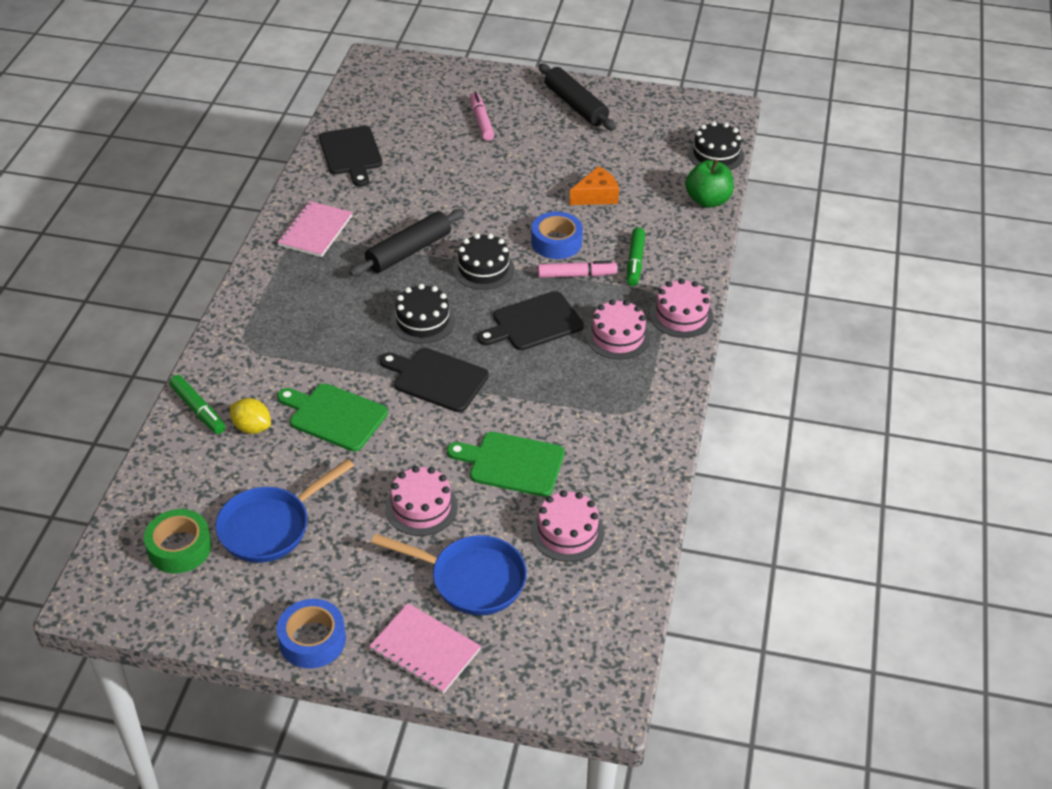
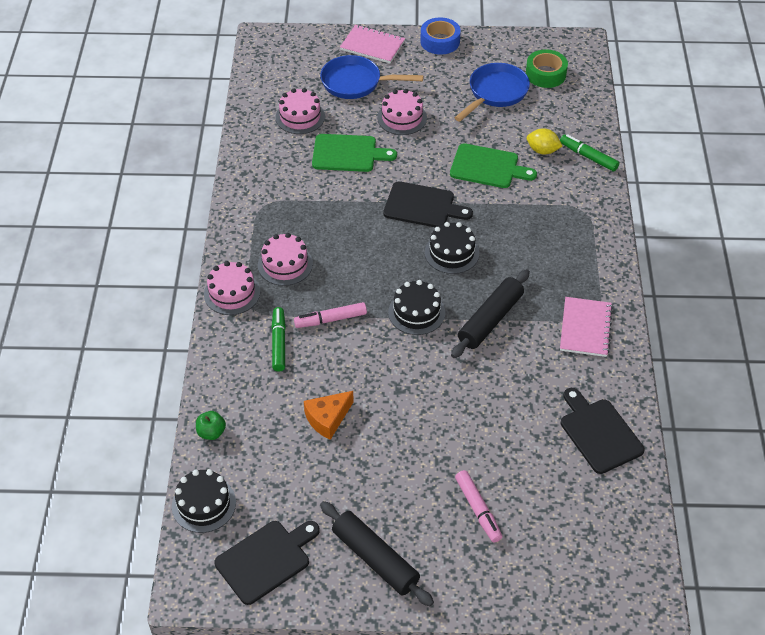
camera: 170 degrees right, 5 degrees up
(533, 323) = (358, 266): black cutting board -> black cutting board (266, 559)
(556, 242) = (356, 353): blue tape -> none
(707, 200) = (211, 432): green apple -> green apple, size x0.59

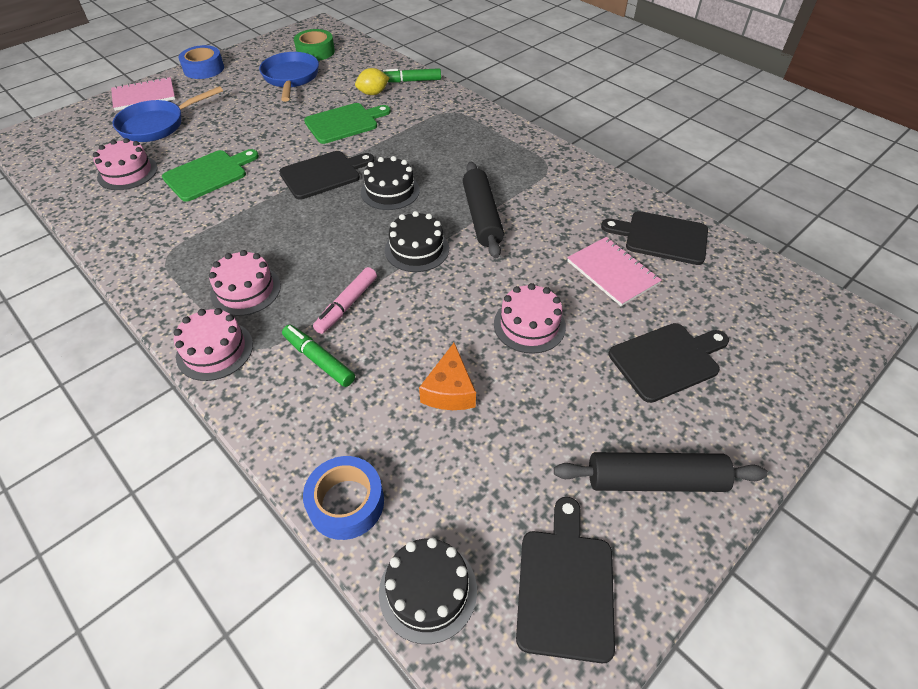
camera: 45 degrees left, 0 degrees up
(211, 432) = (346, 503): green apple -> blue tape
(402, 118) = (230, 128): pink cake -> pink cake (529, 325)
(478, 509) = (667, 360): pink marker -> black cutting board
(585, 328) = (554, 178): pink notebook -> pink notebook (612, 272)

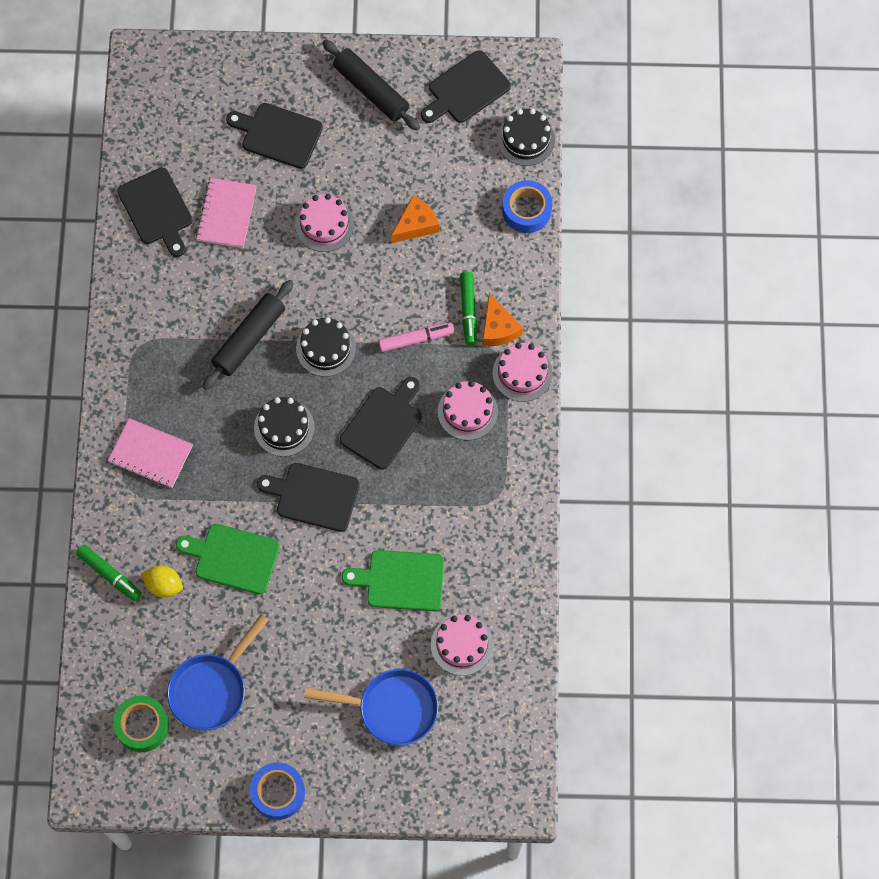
camera: 135 degrees left, 20 degrees up
(144, 96) = (370, 784): pink notebook -> pink notebook (150, 454)
(273, 367) = (498, 328): none -> orange cheese
(314, 238) = (383, 424): none -> black cutting board

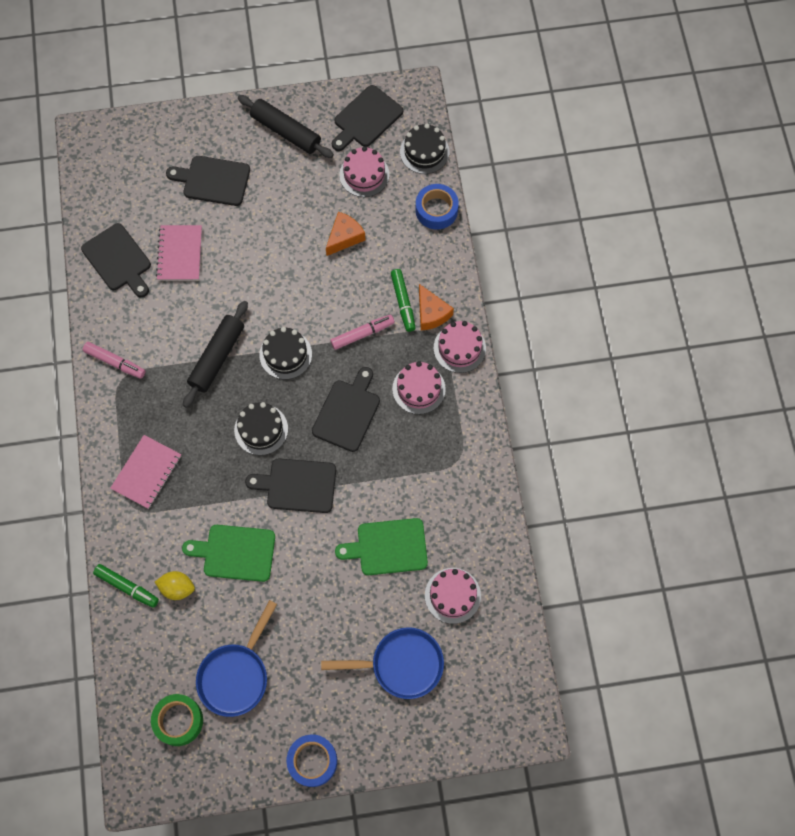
camera: 10 degrees left, 0 degrees up
(135, 325) = (115, 362): none -> pink marker
(150, 454) = (146, 472): pink notebook -> pink notebook turned 75 degrees counterclockwise
(324, 225) = (266, 249): pink cake -> pink cake (364, 175)

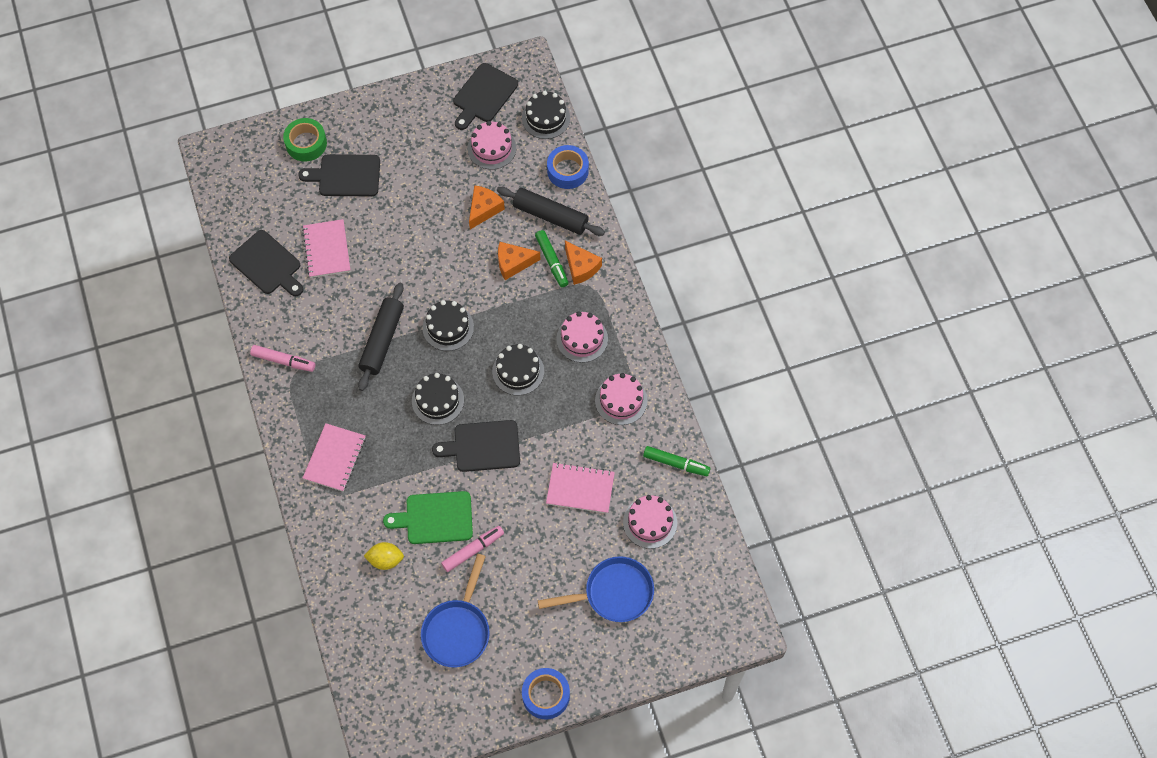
camera: 10 degrees left, 5 degrees down
(127, 587) = (336, 567): green marker -> green marker (676, 463)
(178, 720) = (410, 681): green tape -> green tape (306, 143)
(286, 131) = (408, 119): black rolling pin -> black rolling pin (550, 216)
(347, 412) = (518, 371): black cutting board -> black cake
(362, 334) = (518, 297): pink marker -> pink marker (472, 550)
(364, 298) = (513, 263): none -> orange cheese
(388, 547) = (580, 489): green cutting board -> pink notebook
(459, 348) = (614, 295): pink cake -> pink cake (621, 400)

